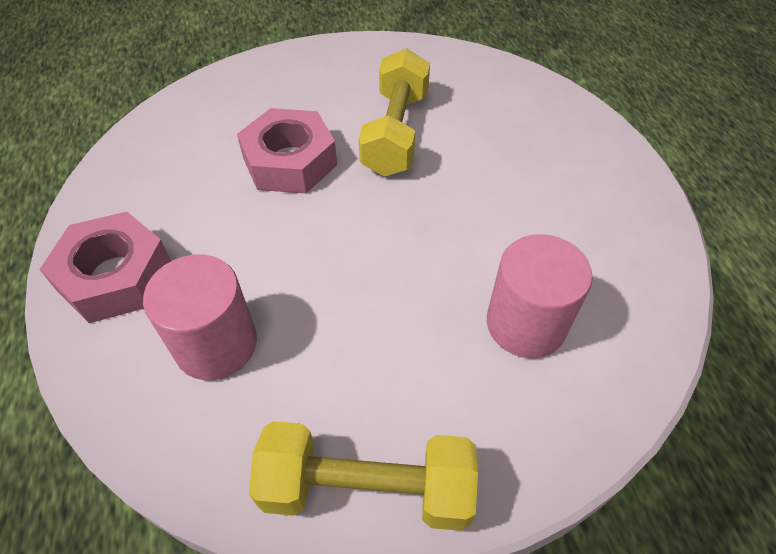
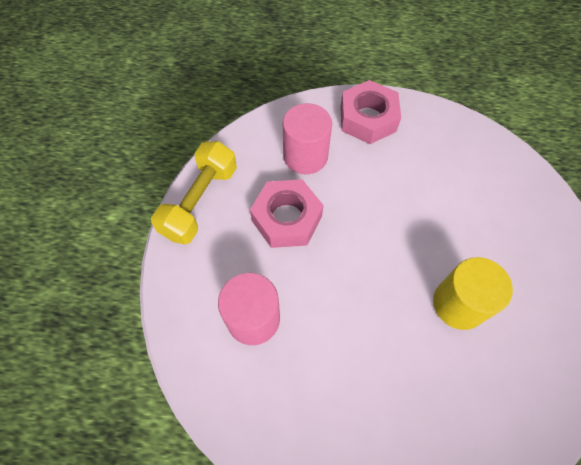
camera: 110 degrees right, 10 degrees up
(290, 161) = (441, 222): pink nut -> pink nut (286, 218)
(395, 133) = (458, 304): yellow dumbbell -> yellow cylinder

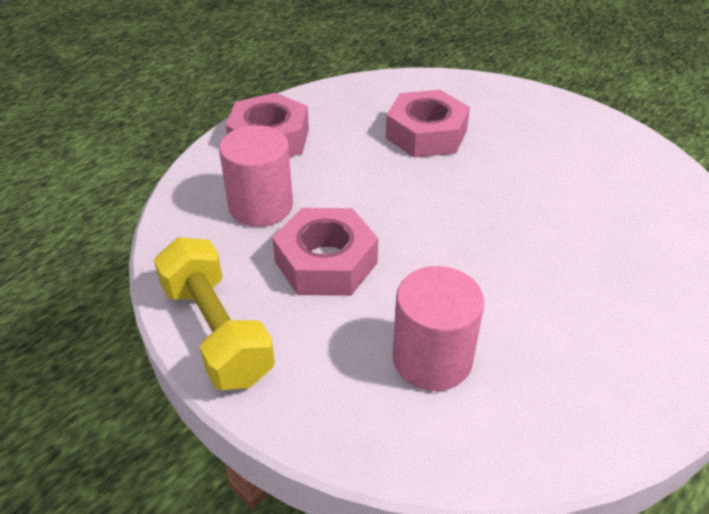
camera: 55 degrees left, 20 degrees down
(455, 199) = (426, 134): none -> pink nut
(458, 304) = (540, 190): yellow cylinder -> none

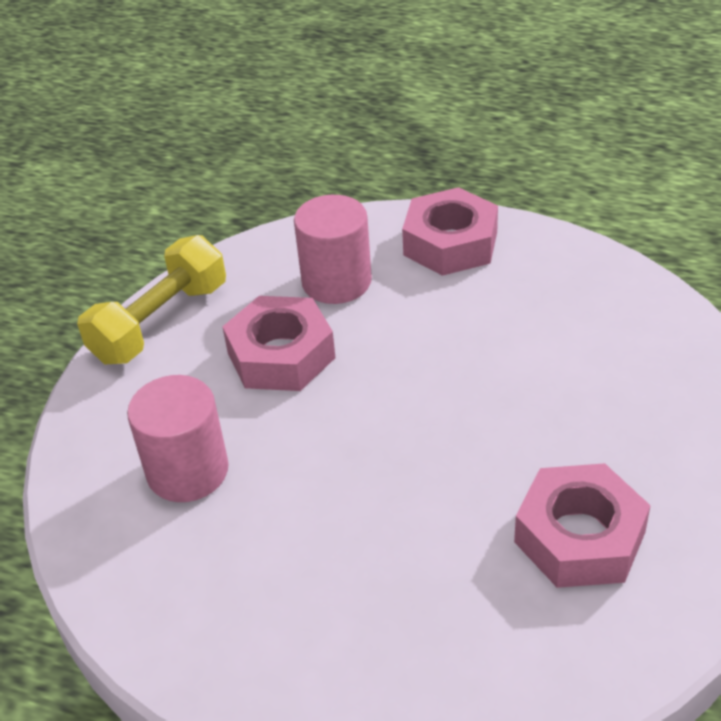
camera: 70 degrees right, 0 degrees up
(426, 134) = (556, 357): pink nut -> pink nut (579, 537)

